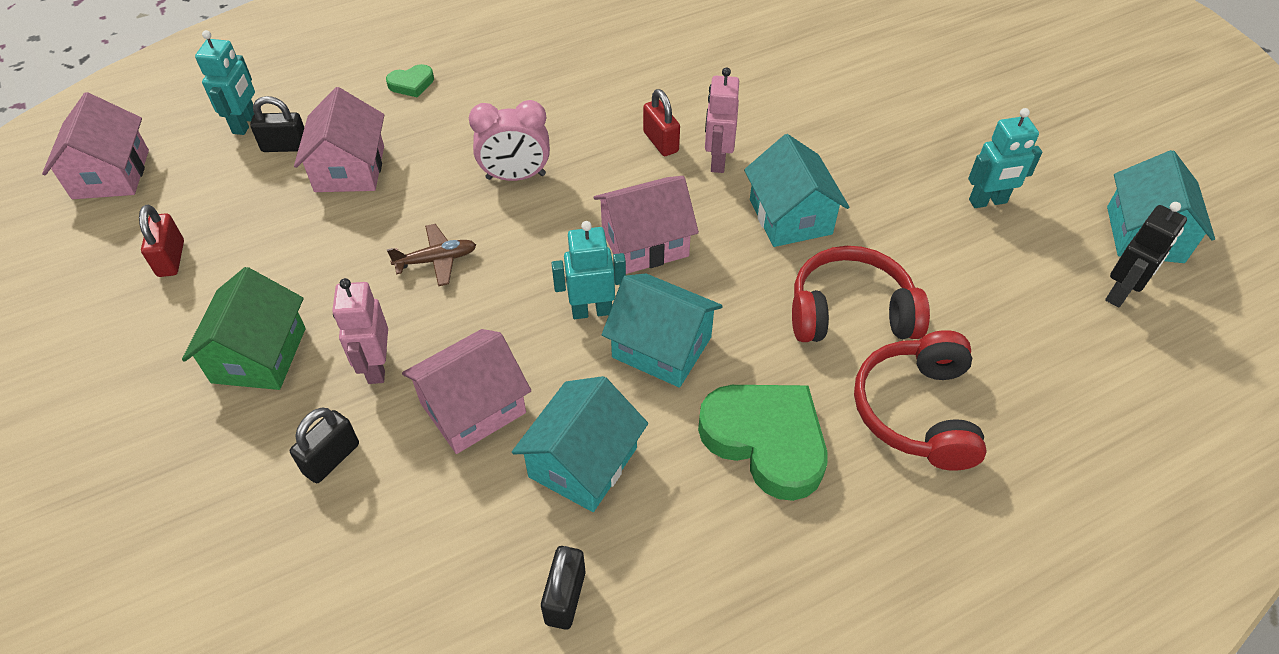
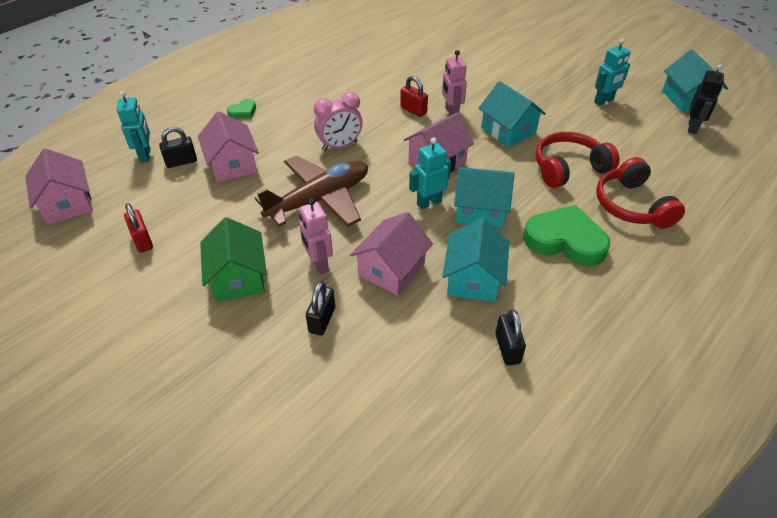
camera: 20 degrees left, 5 degrees down
(436, 260) = (319, 199): brown plane -> brown plane, size x2.23

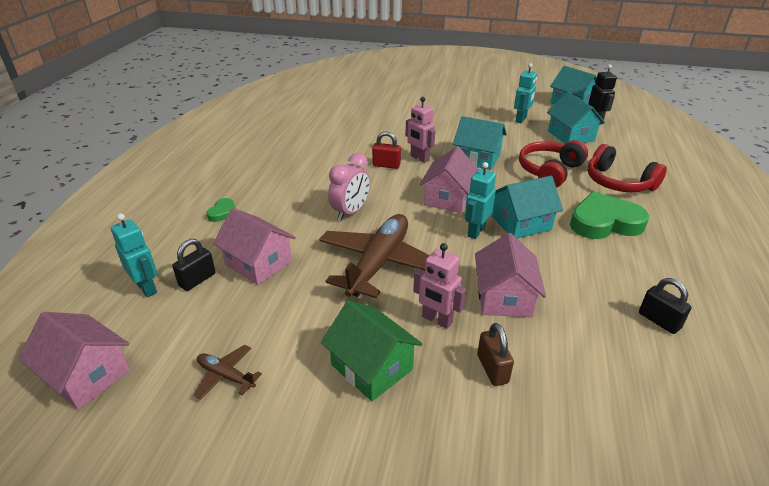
camera: 30 degrees left, 10 degrees down
(142, 241) = (226, 376): red padlock -> brown plane
(322, 320) = (492, 369): black padlock -> brown padlock
(473, 279) = (574, 277): turquoise house -> turquoise house (571, 136)

